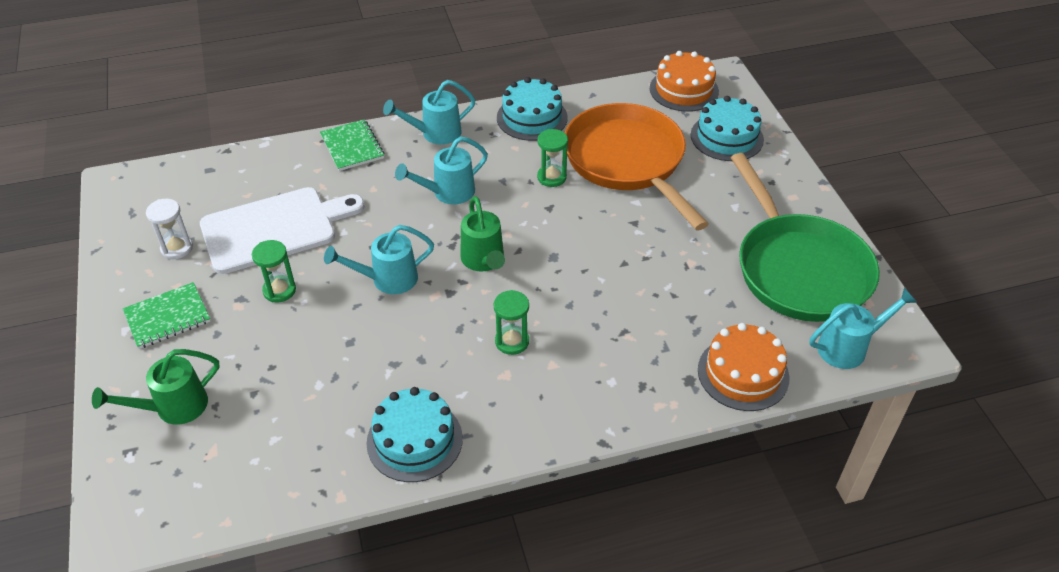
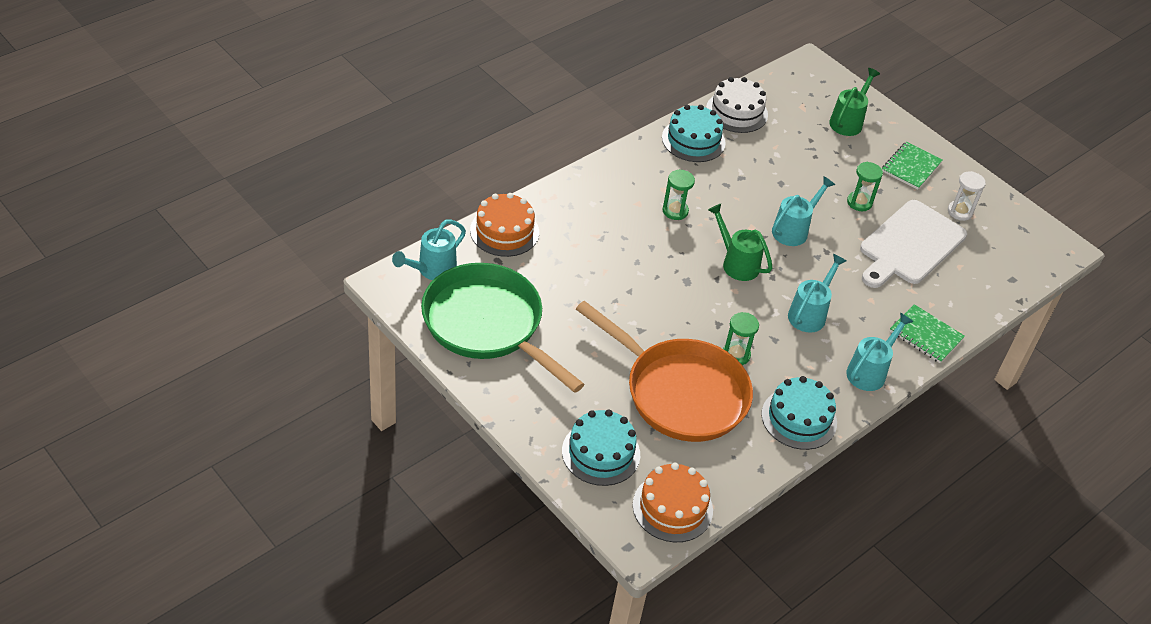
camera: 150 degrees right, 0 degrees up
(314, 472) = (736, 112): none -> white cake

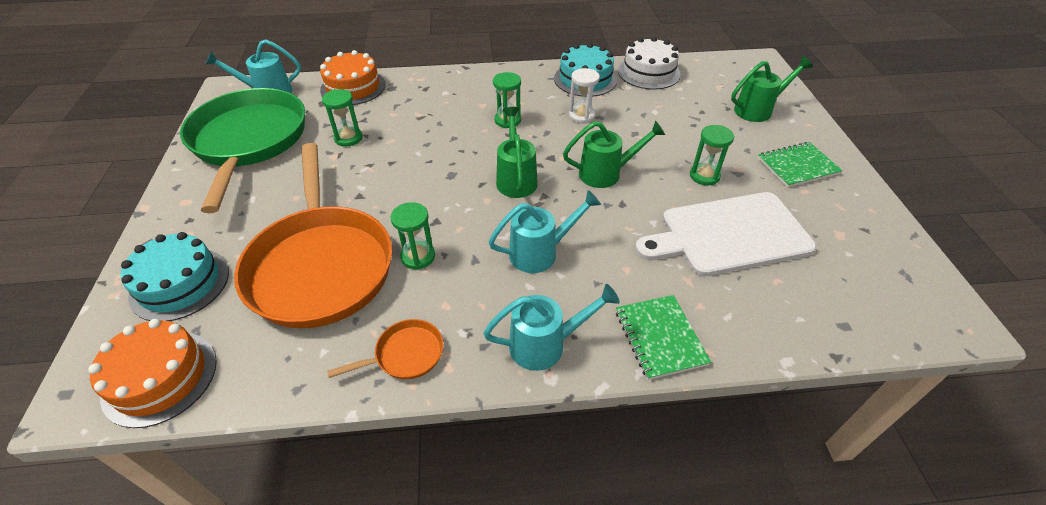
camera: 40 degrees right, 0 degrees up
(568, 284) = (348, 138): none -> green hourglass
(793, 230) = (606, 173): turquoise watering can -> green watering can
(799, 418) = (405, 355): turquoise cake -> orange pan
(960, 212) = (825, 226): white hourglass -> white hourglass (581, 116)

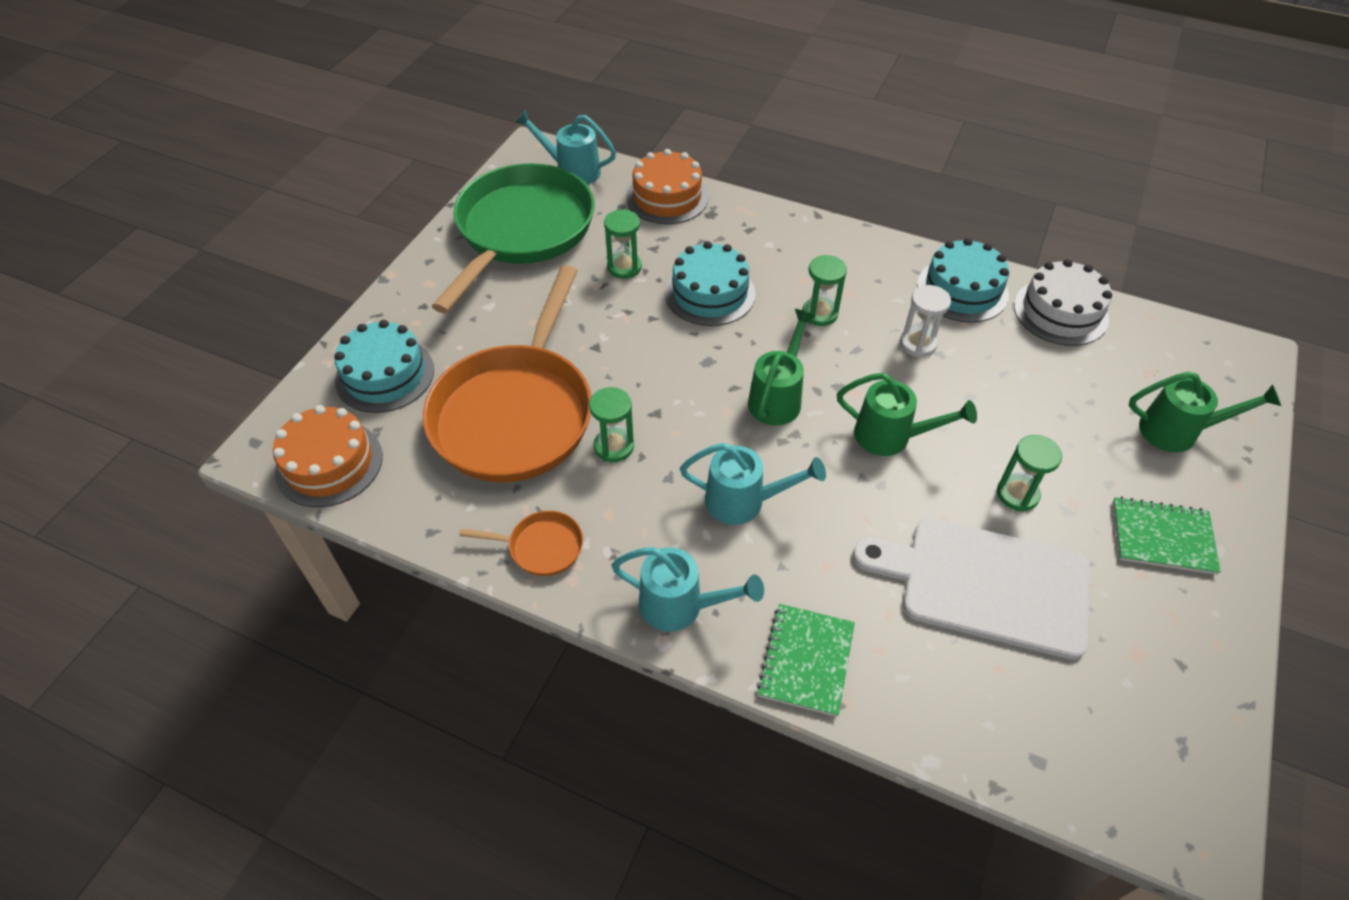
camera: 30 degrees right, 5 degrees up
(423, 133) = (710, 293): none -> turquoise cake

